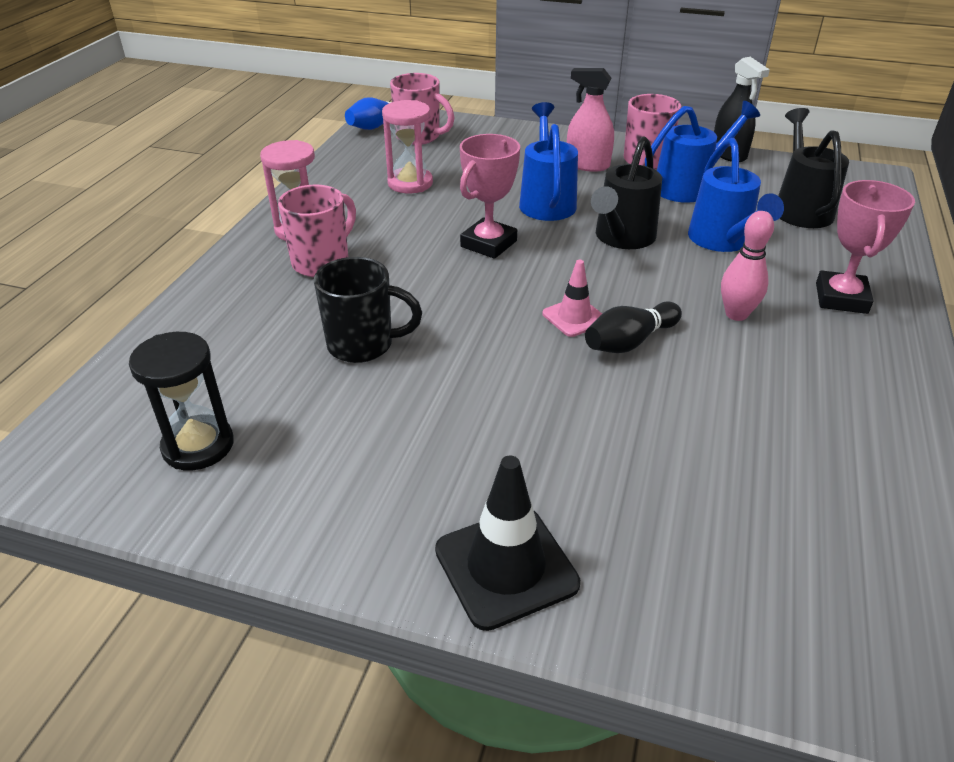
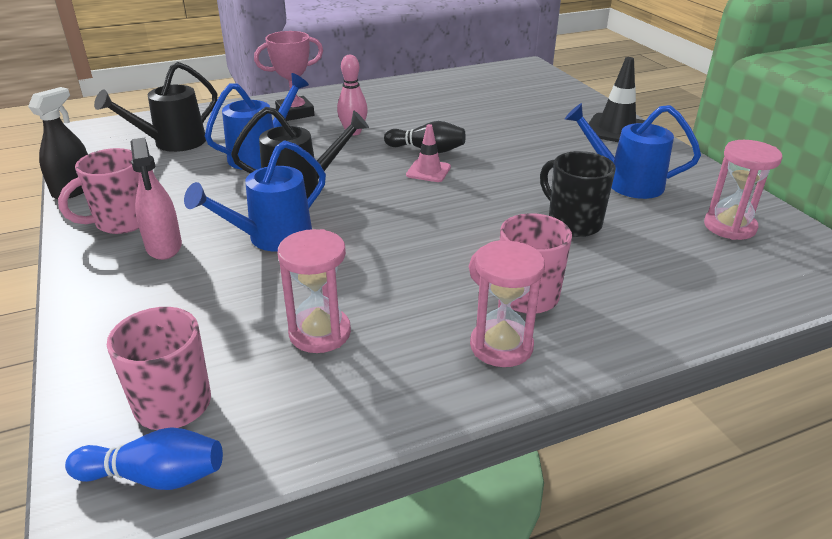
camera: 130 degrees left, 5 degrees down
(198, 446) = (729, 226): black hourglass -> pink hourglass
(488, 244) = (382, 234): pink trophy -> none
(689, 187) = (171, 188): blue watering can -> blue watering can (626, 183)

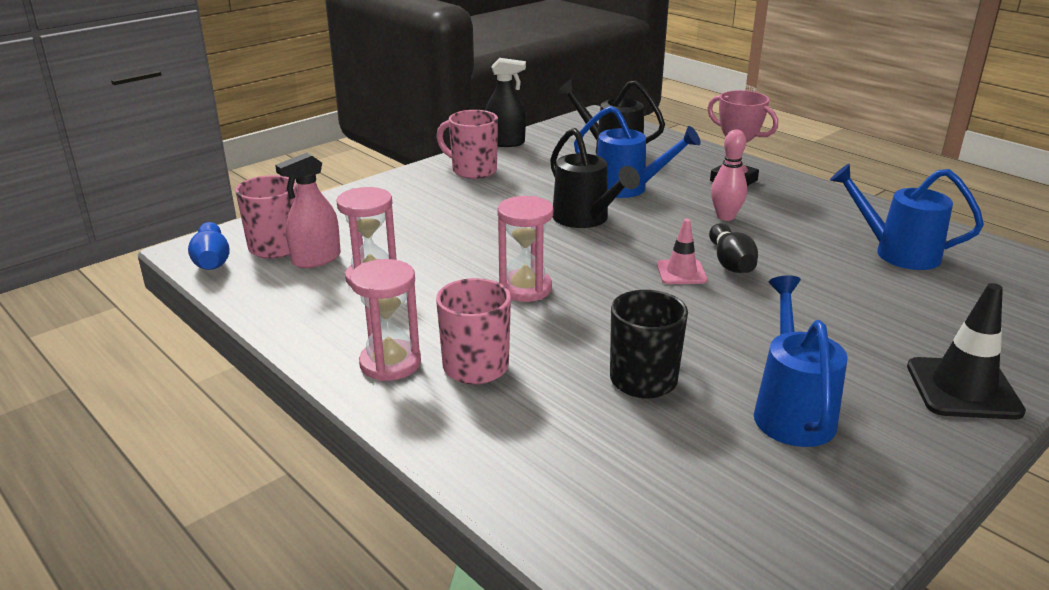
camera: 70 degrees right, 5 degrees down
(164, 246) = (450, 193): pink spray bottle -> pink spray bottle (316, 259)
(272, 238) = (491, 228): blue watering can -> blue watering can (897, 253)
(729, 226) = (746, 513): pink hourglass -> pink hourglass (525, 288)

